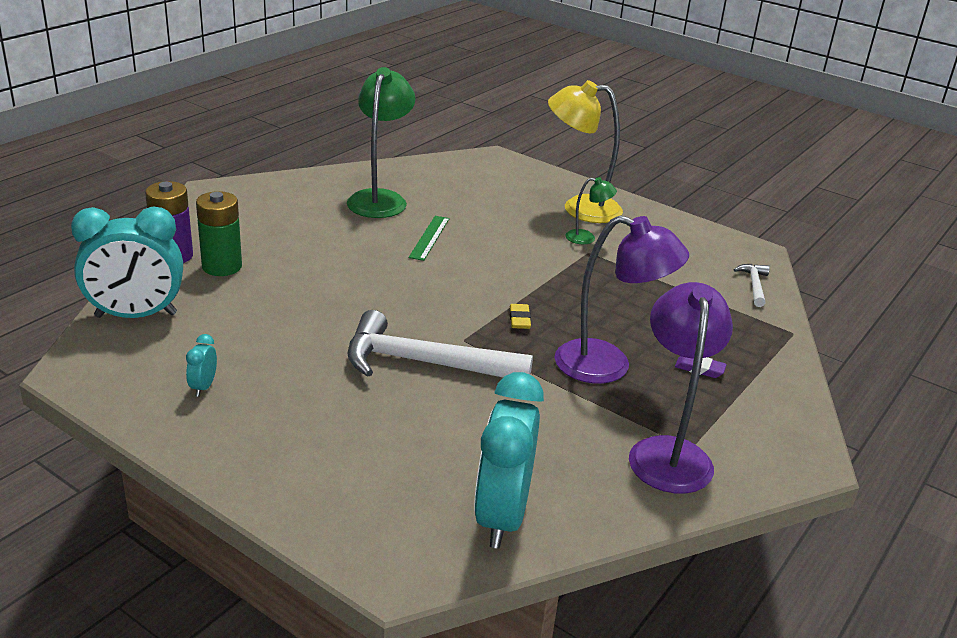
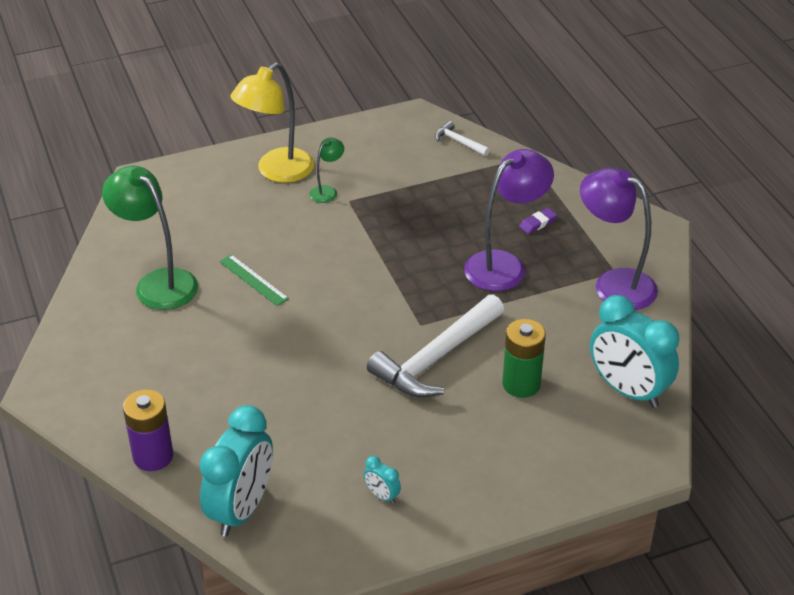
camera: 55 degrees left, 10 degrees up
(222, 266) = (199, 428): green battery -> green battery (521, 384)
(519, 319) = (415, 282): yellow eraser -> none

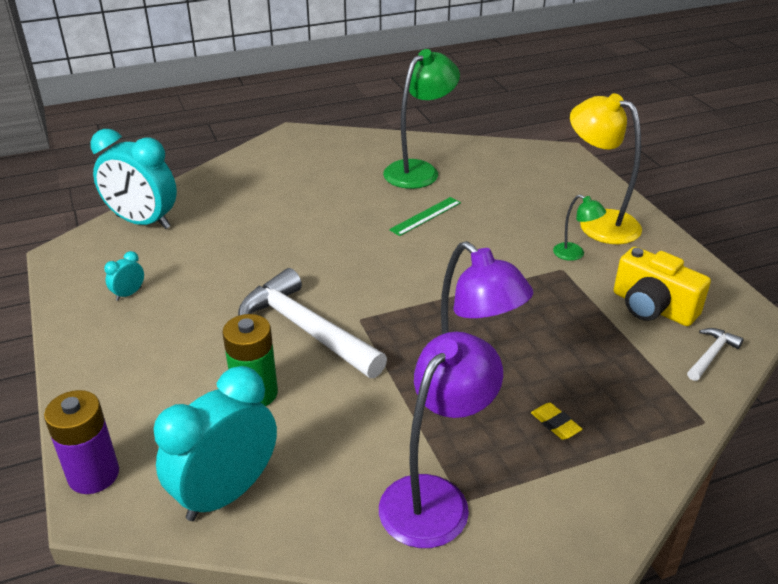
camera: 90 degrees right, 5 degrees down
(153, 456) = (214, 181): purple battery -> purple battery (93, 475)
(403, 160) = (652, 307): none -> yellow camera
(538, 223) = (555, 424): purple eraser -> yellow eraser

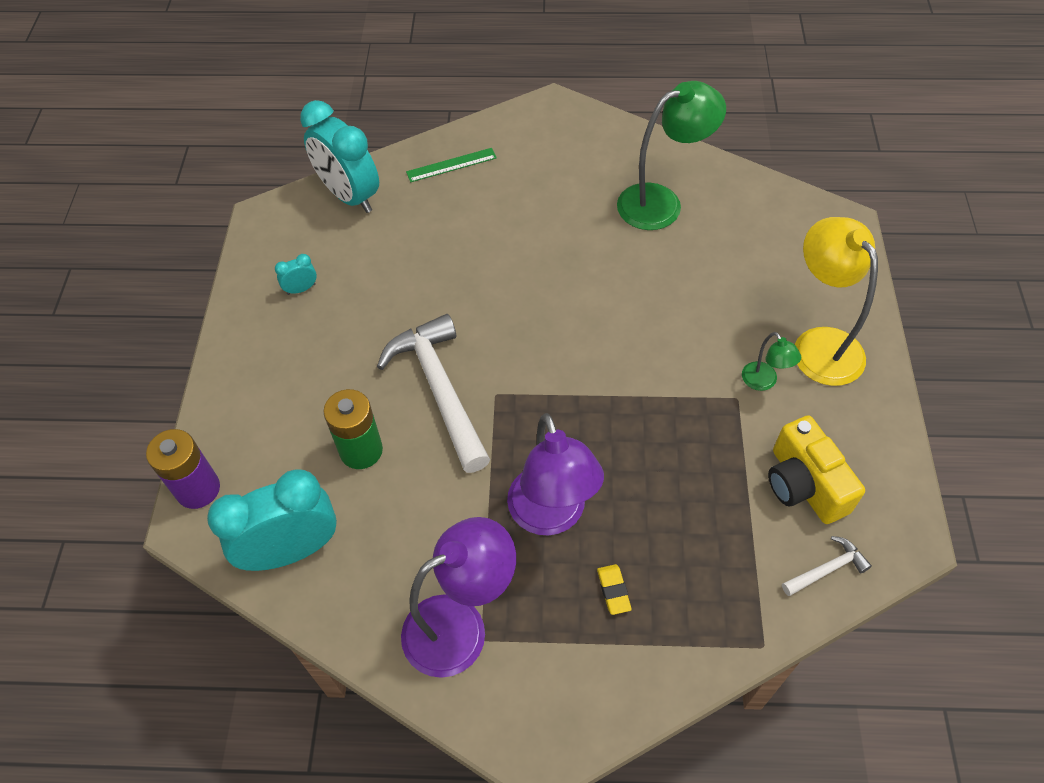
camera: 25 degrees right, 20 degrees up
(425, 216) = (632, 274): green ruler -> green ruler (451, 165)

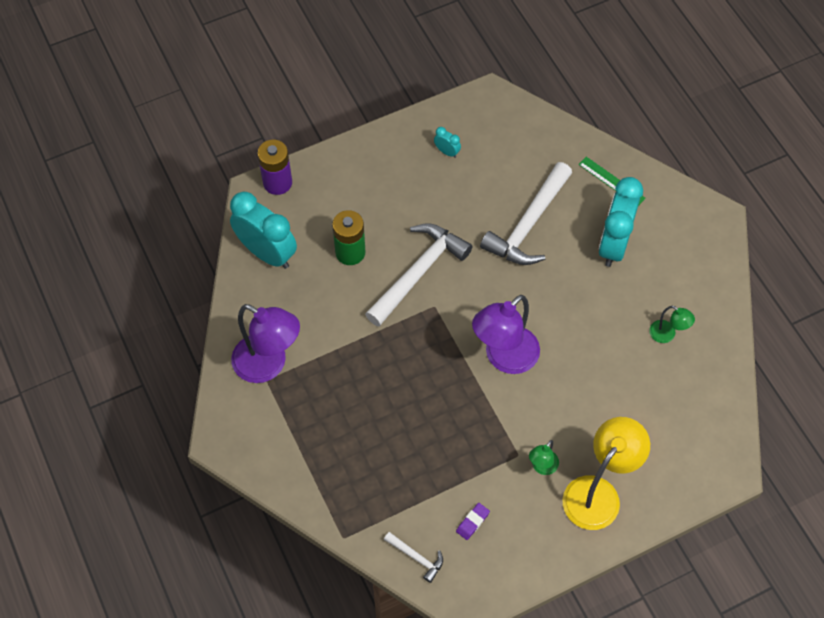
camera: 60 degrees right, 5 degrees up
(349, 196) = (541, 135): turquoise clock -> turquoise clock (613, 244)
(452, 257) = (528, 225): none -> white hammer
(551, 516) = (365, 380): purple lamp -> purple lamp (504, 358)
(613, 590) = (334, 437): yellow eraser -> none
(661, 202) = (667, 335): green lamp -> green lamp, size x0.48
(804, 484) = (472, 522): yellow camera -> purple eraser

